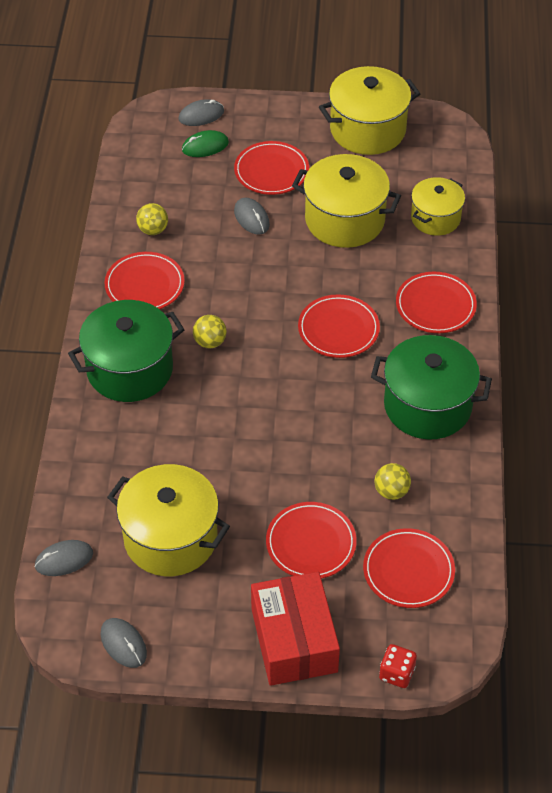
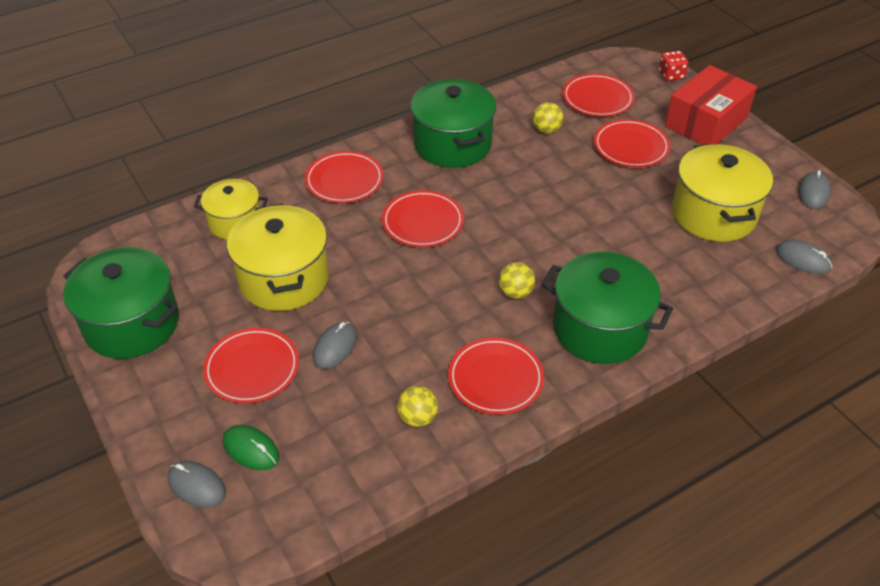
camera: 125 degrees left, 5 degrees down
(368, 130) = (132, 324): yellow pot -> green pot

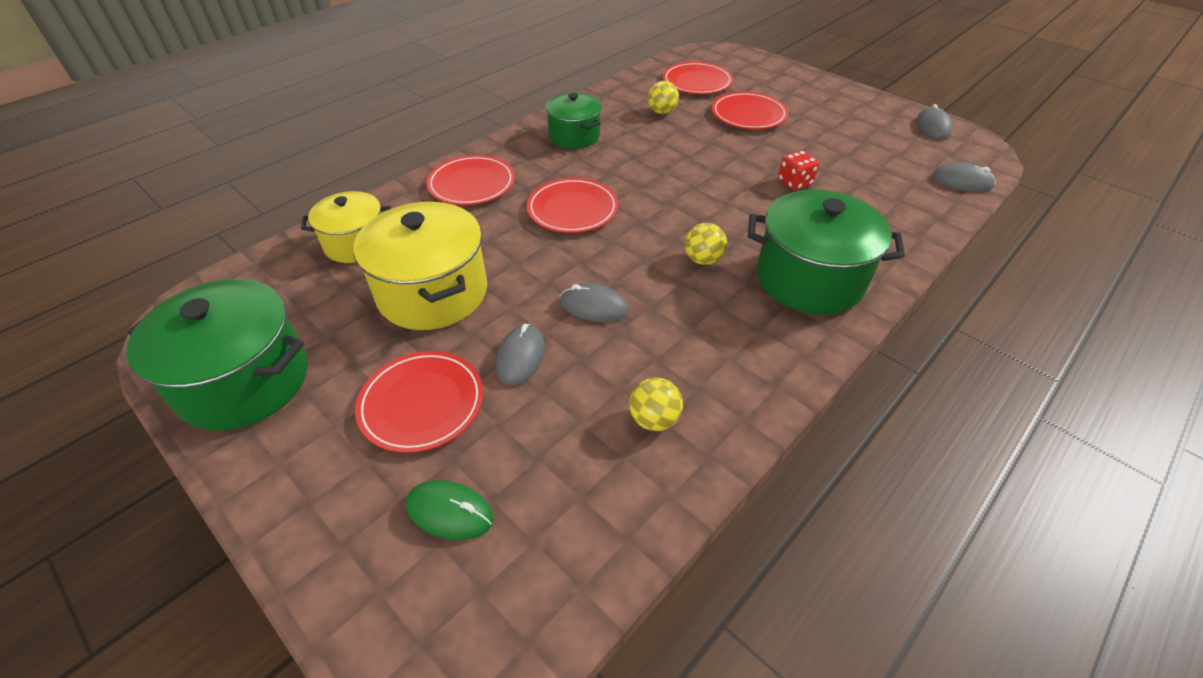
camera: 15 degrees left, 0 degrees up
(197, 486) = (384, 586): grey mouse -> grey mouse (593, 306)
(452, 144) = (574, 136): green pot -> green pot, size x0.63
(495, 378) = (725, 354): red plate -> none
(671, 75) = (753, 57): red dice -> red dice (794, 183)
(706, 122) = (804, 87): red box -> none
(713, 214) = (857, 157): yellow pot -> none

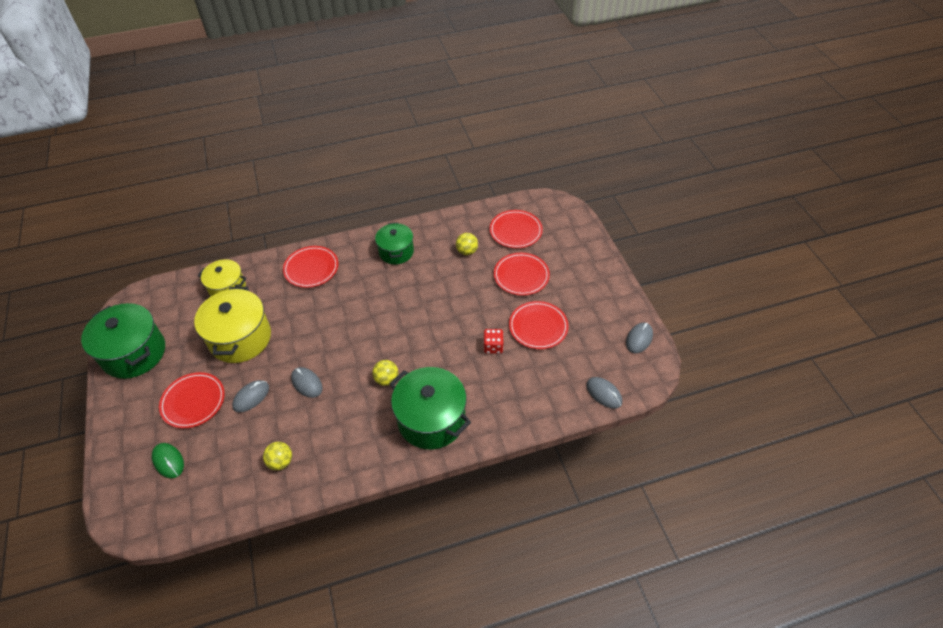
camera: 30 degrees right, 5 degrees up
(572, 209) = (349, 311): red plate -> red plate (538, 327)

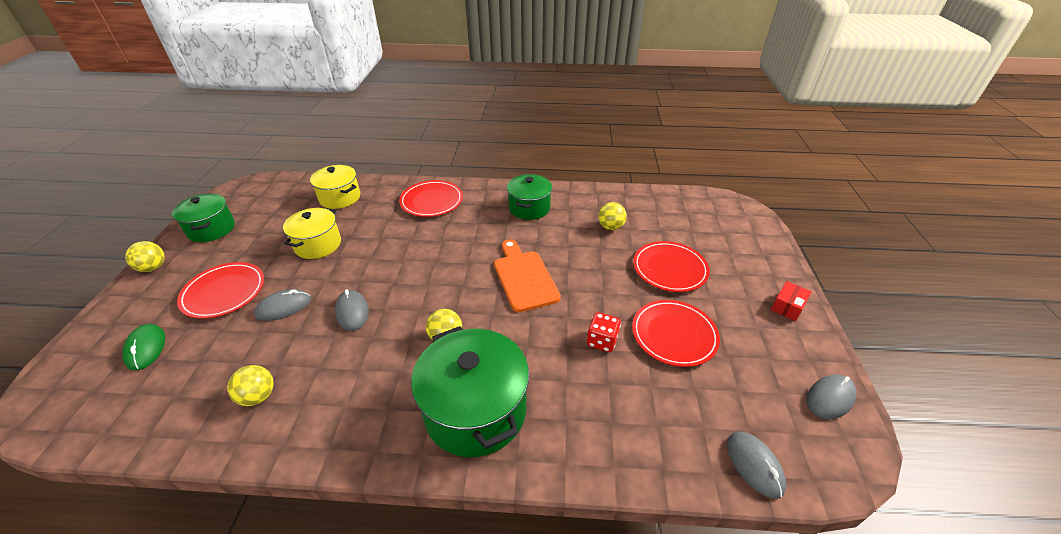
camera: 20 degrees right, 10 degrees down
(113, 402) = (153, 267): none -> yellow ball
(134, 353) = (211, 229): green pot -> green pot, size x0.63
(240, 338) = (318, 245): yellow pot -> yellow pot, size x0.63
(420, 315) = (524, 277): none -> orange cutting board
(515, 231) = (678, 221): red plate -> none
(605, 282) = (787, 306): none -> red box

